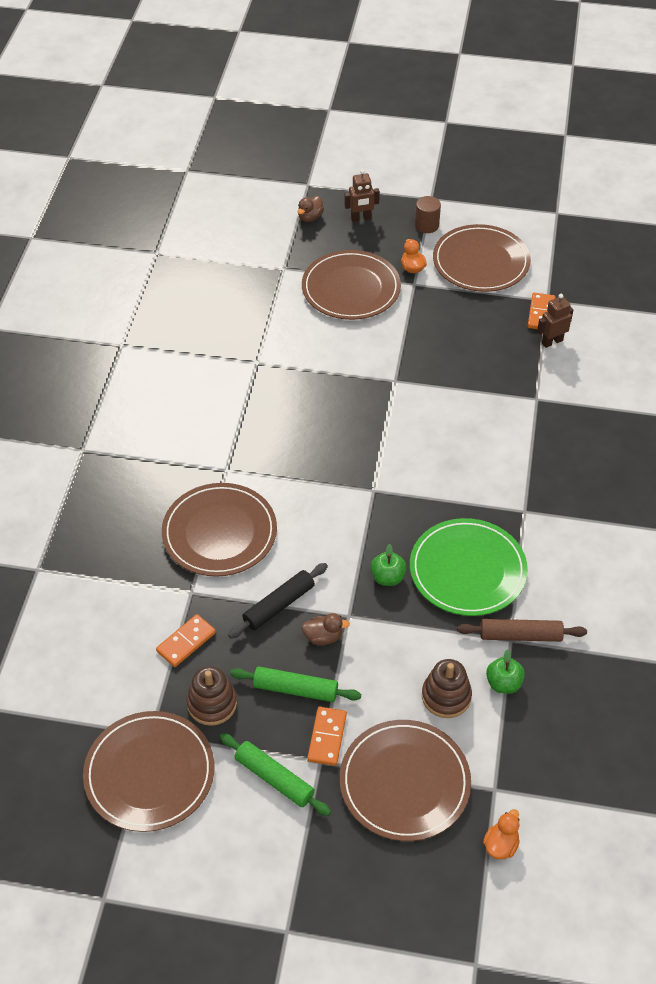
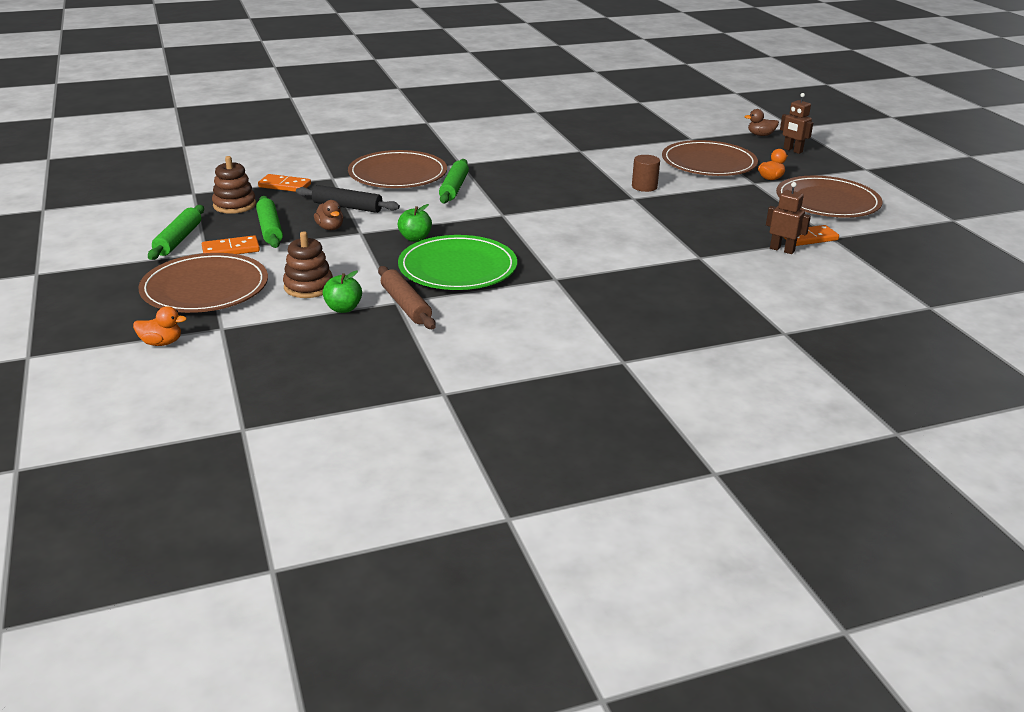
camera: 60 degrees right, 20 degrees down
(149, 773) = (158, 200): brown plate -> none
(286, 501) = (454, 188): none -> green rolling pin
(426, 225) = (830, 173): brown cylinder -> brown cylinder (644, 187)

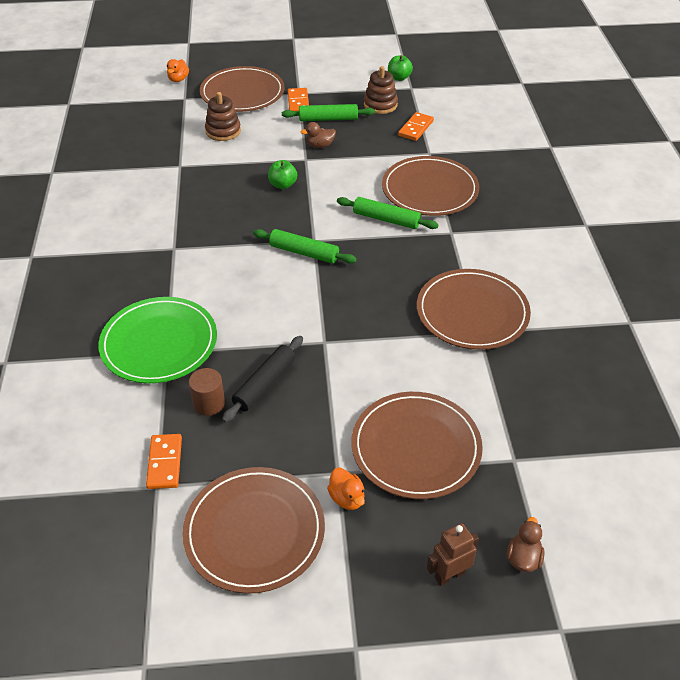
camera: 105 degrees right, 15 degrees up
(179, 239) = (324, 83): green rolling pin -> green rolling pin (304, 253)
(343, 308) = (183, 143): green apple -> green apple (399, 78)
(347, 207) = (360, 156): black rolling pin -> black rolling pin (265, 384)
(406, 305) = (172, 169): brown rolling pin -> none
(457, 268) = (219, 200): green plate -> green plate (159, 343)
(560, 153) = (472, 312): none -> brown plate
(644, 187) = (353, 360): brown cylinder -> brown cylinder (209, 403)
(782, 250) = (150, 425): brown robot -> none

